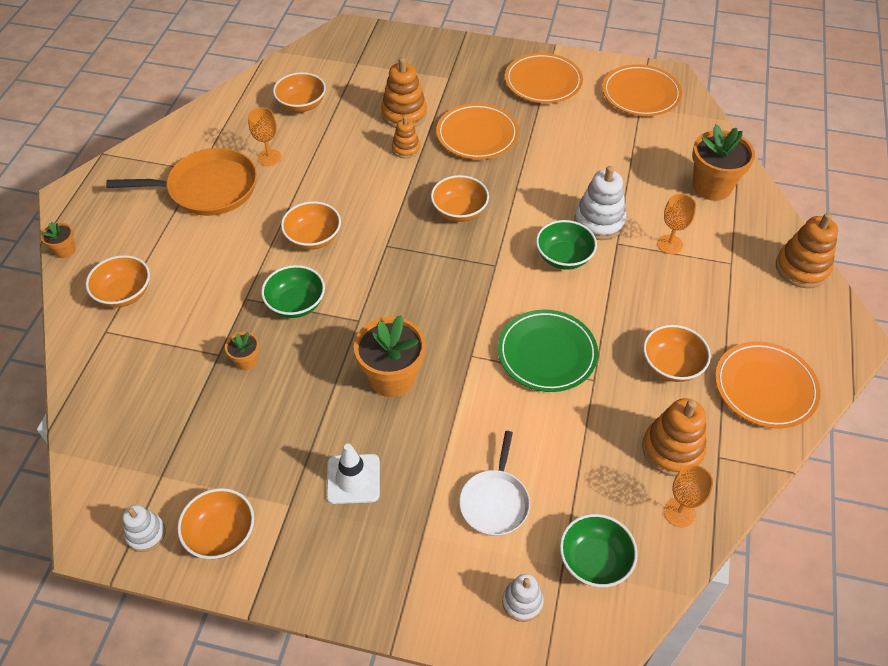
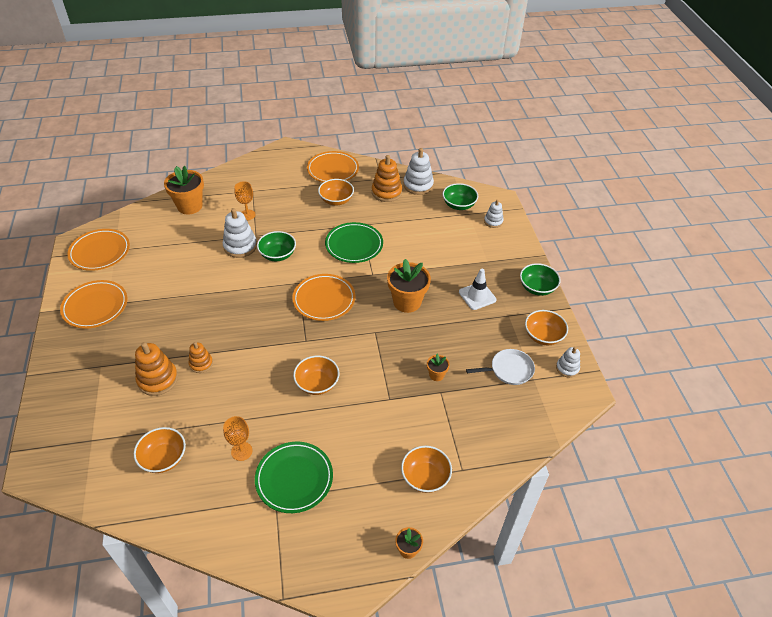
camera: 115 degrees left, 5 degrees down
(208, 188) = (294, 479): orange pan -> green plate
(296, 304) = (379, 369): green bowl -> green bowl (537, 288)
(459, 211) = (257, 313): orange bowl -> none
(477, 135) = (172, 327): orange plate -> orange plate (324, 299)
(495, 502) = (453, 242): white pan -> white pan (509, 370)
(679, 512) = (418, 185): orange goblet -> white stacking toy
(801, 268) = (245, 167): orange stacking toy -> none

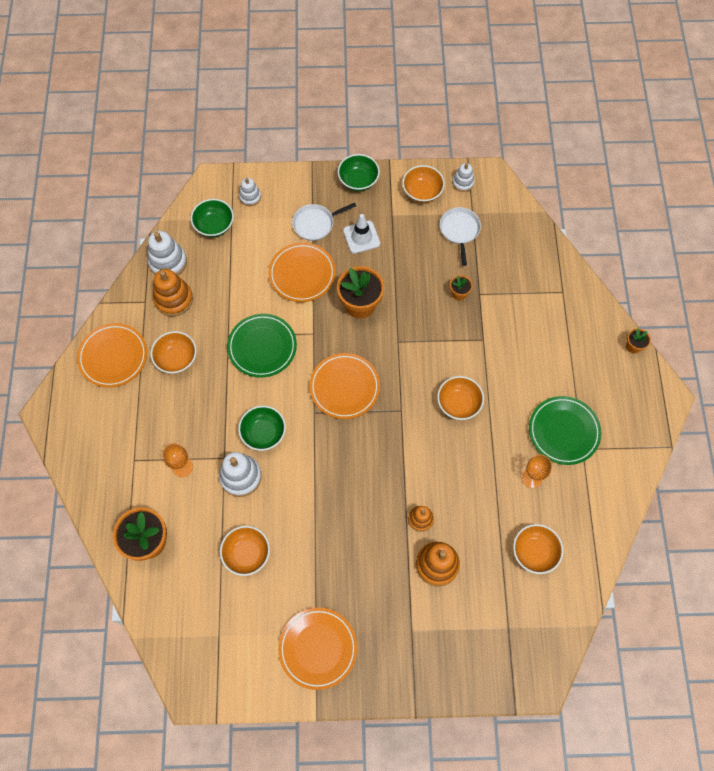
camera: 80 degrees left, 20 degrees up
(100, 252) = (219, 655): orange plate -> orange plate (302, 274)
(425, 477) = (568, 322): orange bowl -> orange bowl (247, 553)
(481, 264) = (315, 224): none -> white pan

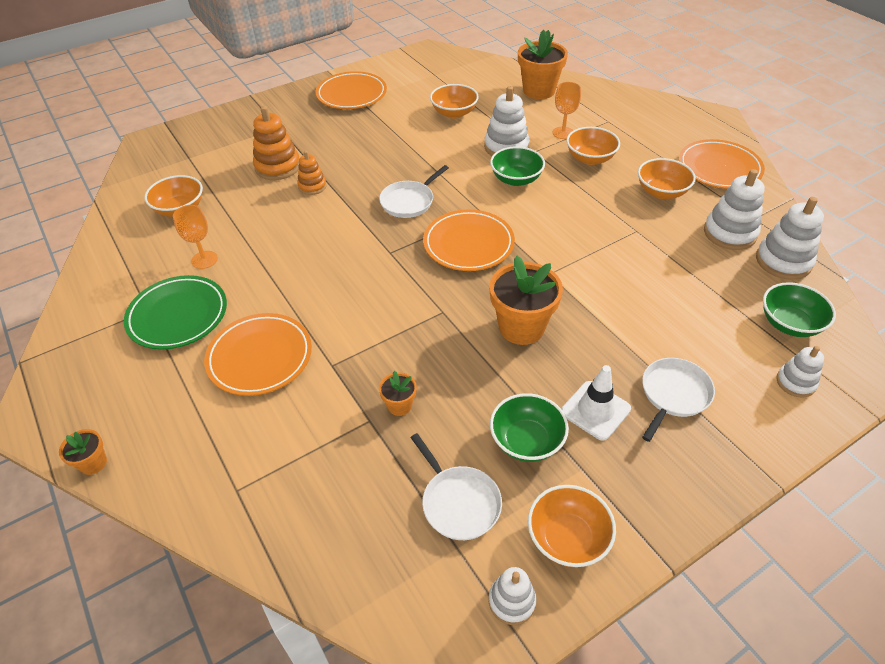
camera: 150 degrees right, 20 degrees down
(173, 299) = (730, 233): orange stacking toy -> white stacking toy
(262, 347) = (590, 237): green plate -> none
(302, 274) = (624, 325): orange plate -> orange plate (260, 357)
(357, 455) = (409, 201): none -> white pan
(358, 180) = (682, 497): green bowl -> green bowl (526, 441)
(458, 403) = (326, 286): orange bowl -> orange bowl (590, 158)

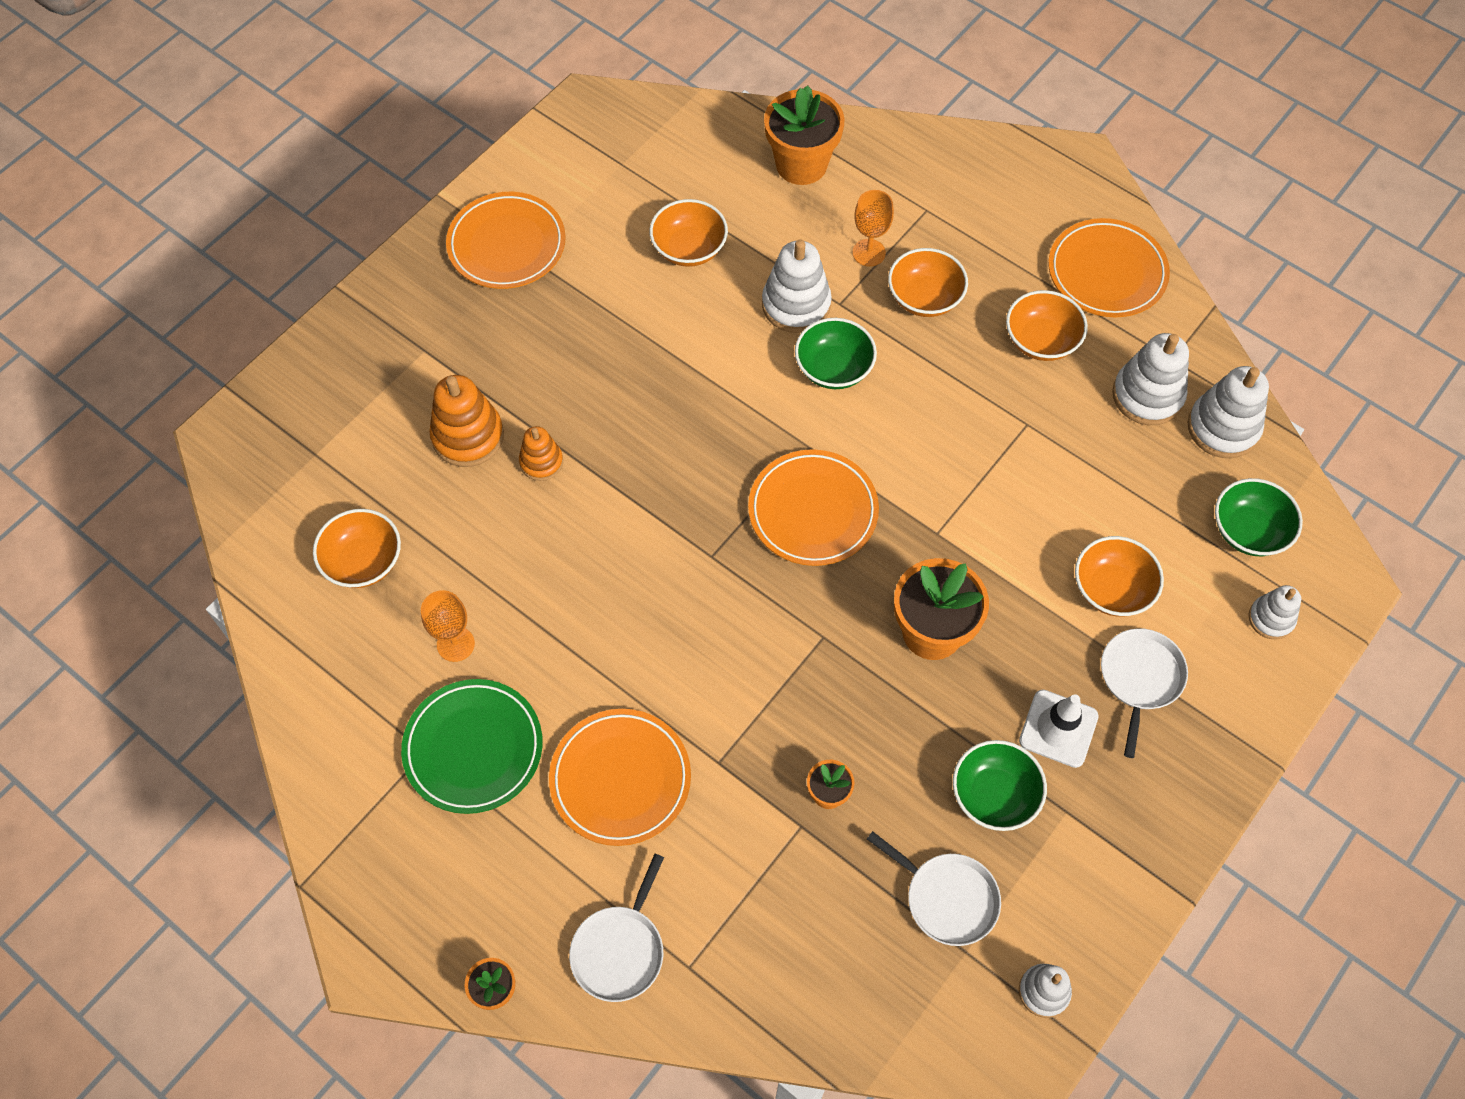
camera: 20 degrees left, 15 degrees up
(409, 201) = (698, 454): white pan -> white pan (620, 950)
(567, 538) = (1077, 901): orange bowl -> orange bowl (1112, 589)

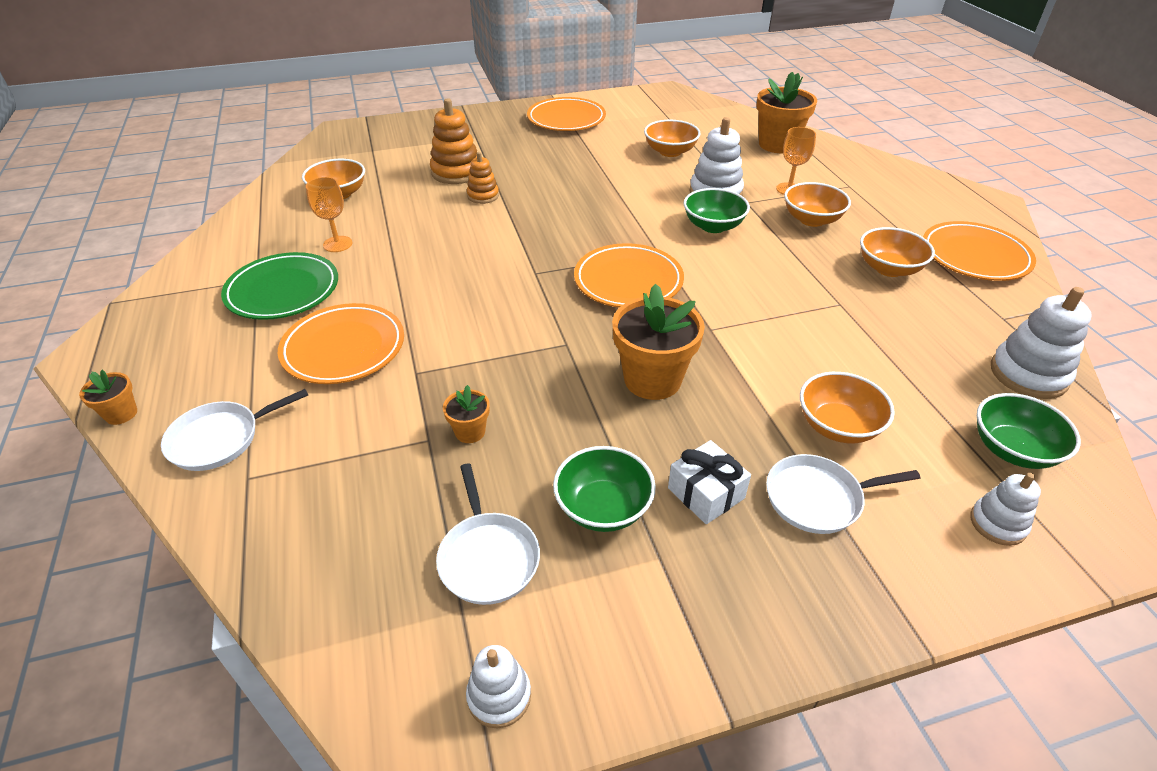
camera: 35 degrees right, 20 degrees down
(1058, 728) = (706, 493): white traffic cone -> white gift
(1140, 678) = (818, 498): white pan -> white pan turned 150 degrees counterclockwise
(1147, 395) = (964, 329): white stacking toy -> none

